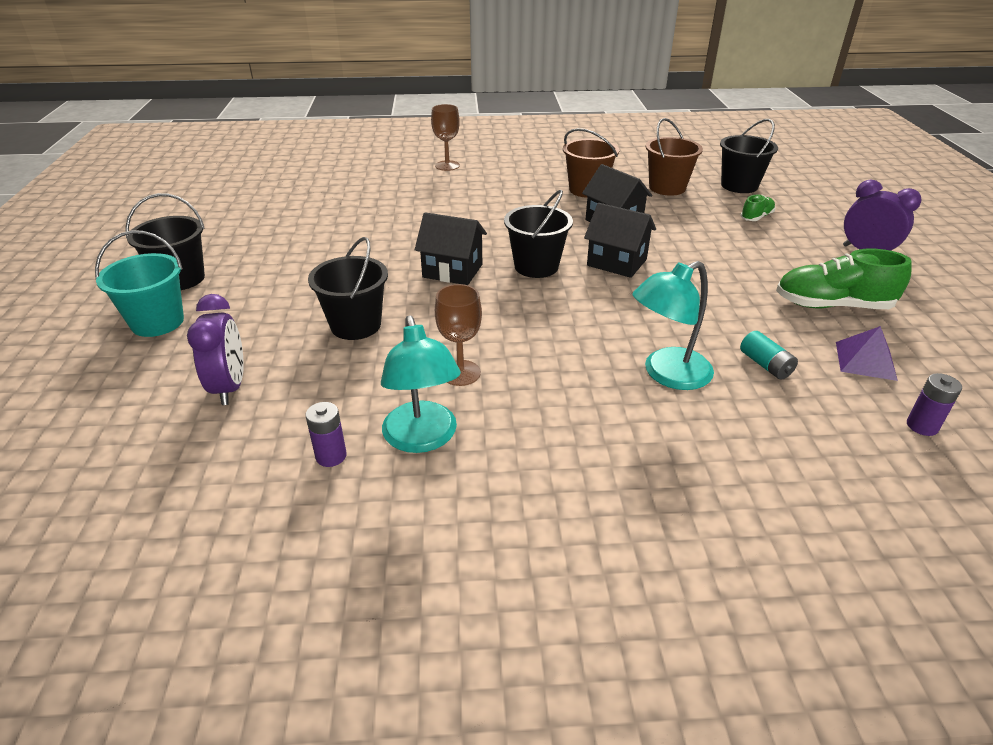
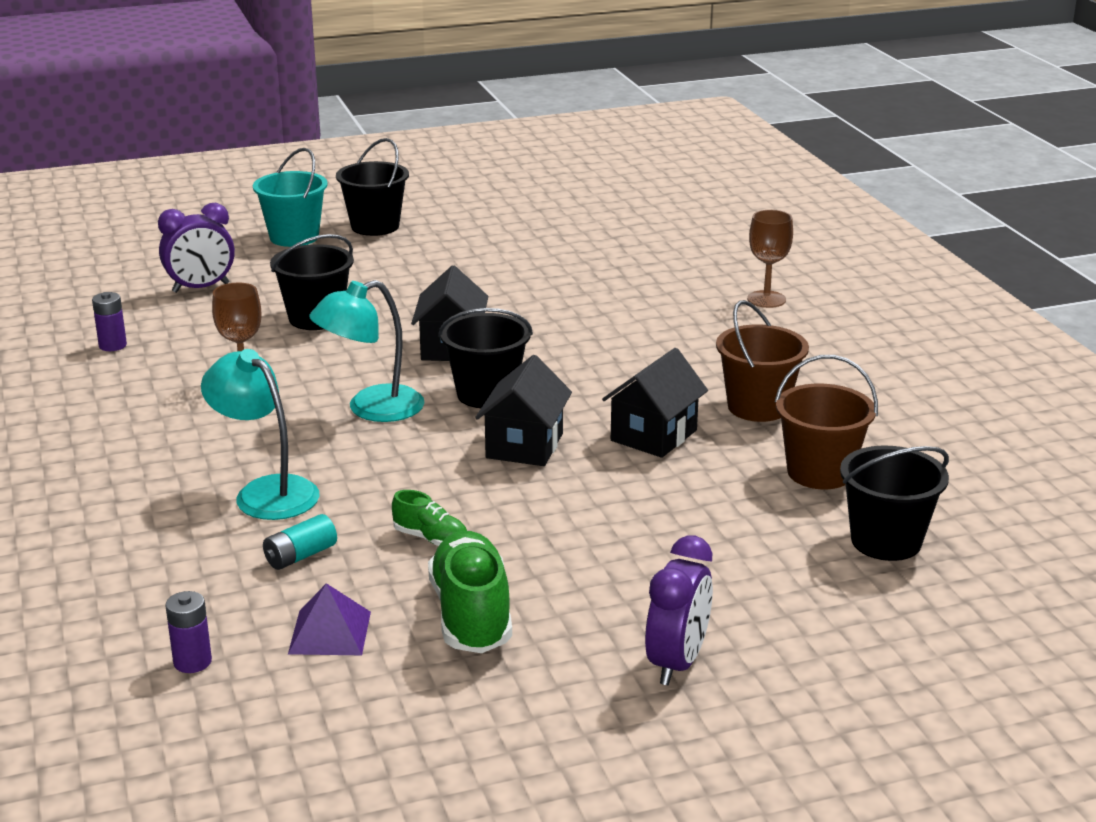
camera: 75 degrees right, 10 degrees down
(422, 439) = (139, 378): turquoise lamp -> turquoise lamp (371, 409)
(756, 217) = (753, 557): green shoe -> green shoe (431, 539)

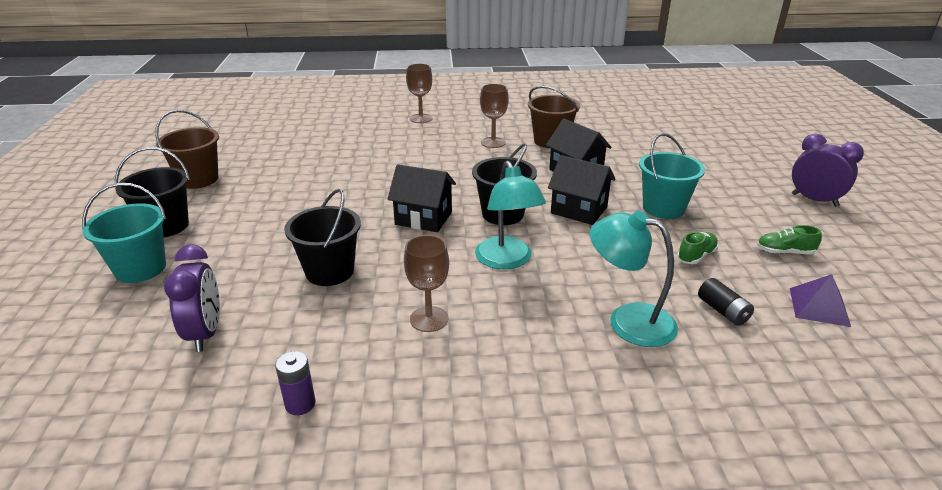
camera: 75 degrees left, 5 degrees up
(192, 662) = (877, 373): purple battery -> none
(266, 492) = (628, 320): turquoise lamp -> turquoise lamp turned 60 degrees clockwise
(300, 556) = (723, 311): turquoise battery -> black battery
(471, 615) = (784, 252): green shoe -> green shoe, size x0.52
(566, 512) = (663, 208): none -> turquoise bucket
(715, 363) = (493, 142): none -> brown goblet
(819, 472) = (625, 139): brown bucket -> brown bucket (198, 179)
(886, 541) = (692, 137): black bucket -> none

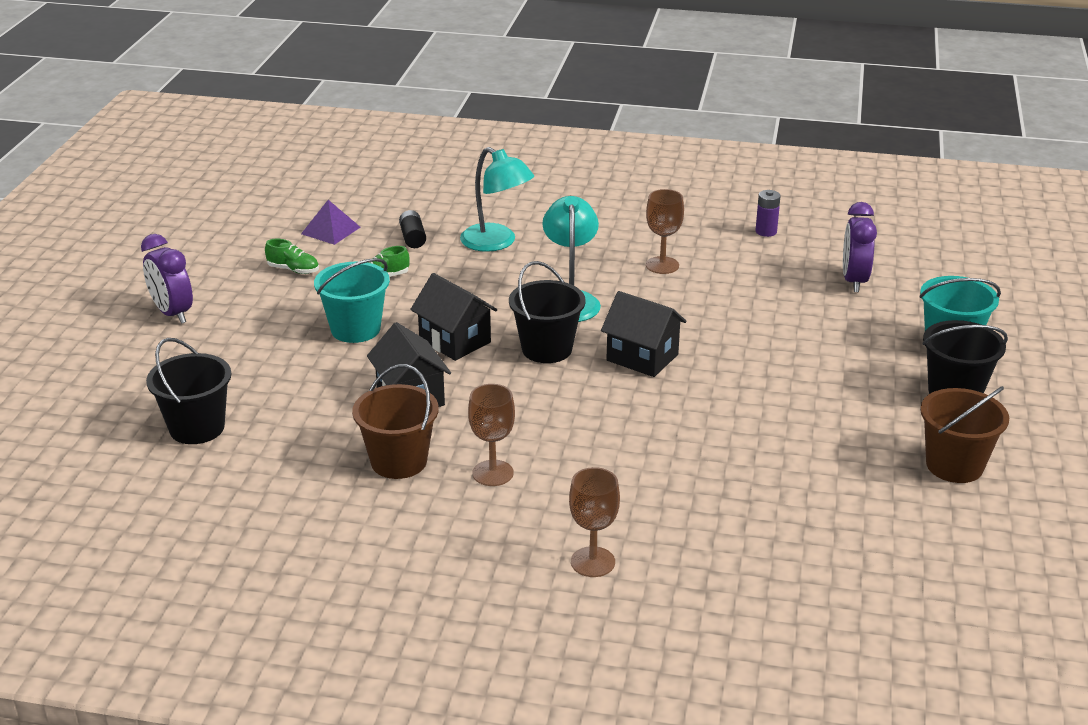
camera: 165 degrees left, 0 degrees up
(330, 271) = (751, 315): black bucket -> black bucket (197, 428)

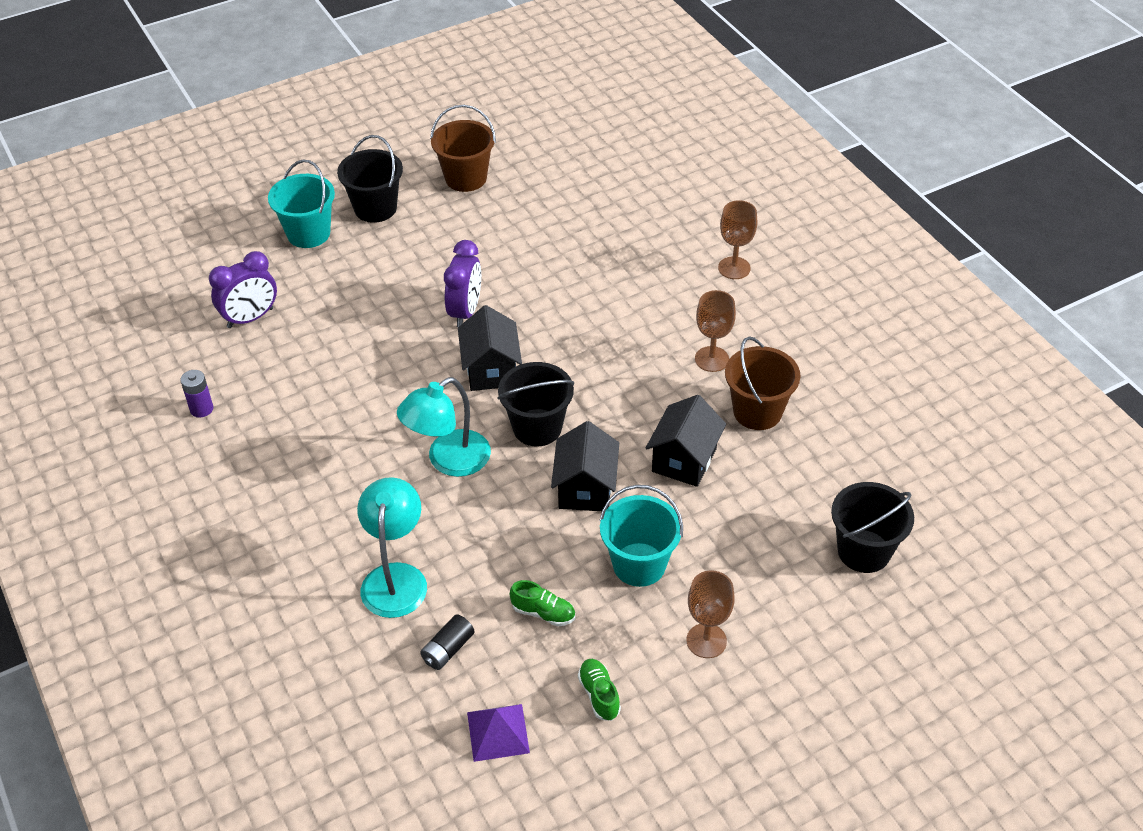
camera: 130 degrees left, 15 degrees up
(172, 313) = (763, 721): purple clock -> purple clock (465, 311)
(662, 265) = (330, 439): brown goblet -> brown goblet (706, 641)

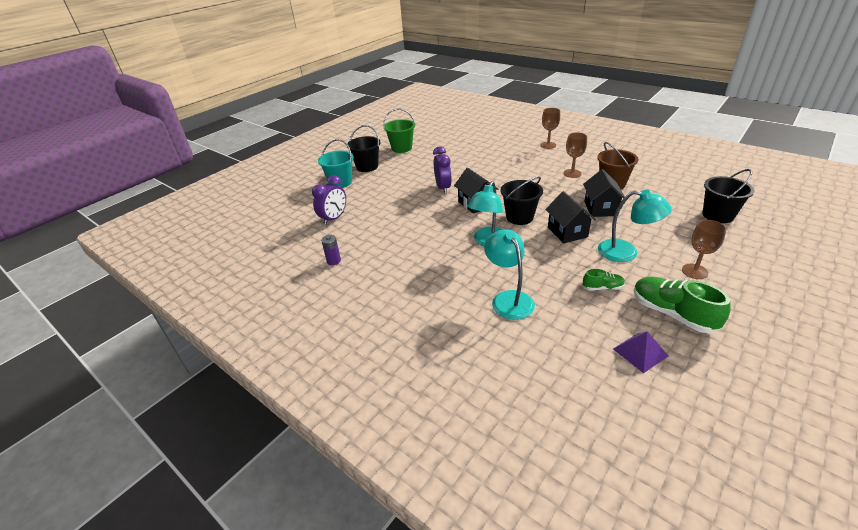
camera: 20 degrees left, 10 degrees down
(448, 649) = (570, 322): black battery -> none
(466, 178) = (401, 148): brown bucket -> green bucket
(599, 695) = (672, 313): green shoe -> green shoe, size x1.94
(639, 564) = (626, 252): turquoise bucket -> turquoise lamp

